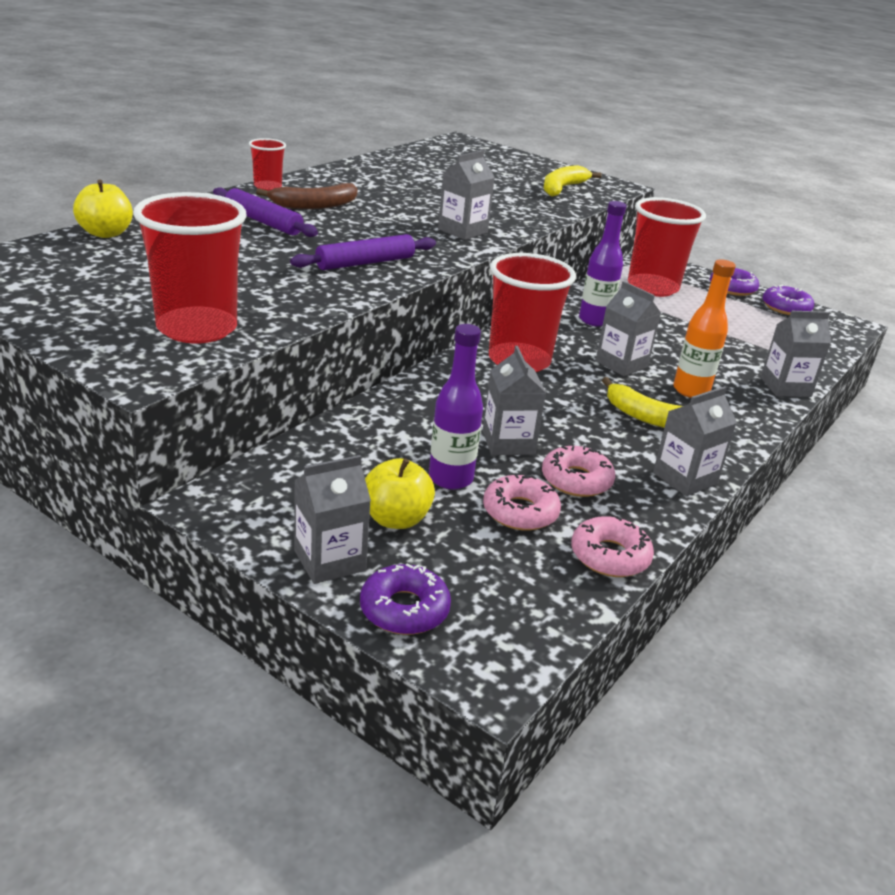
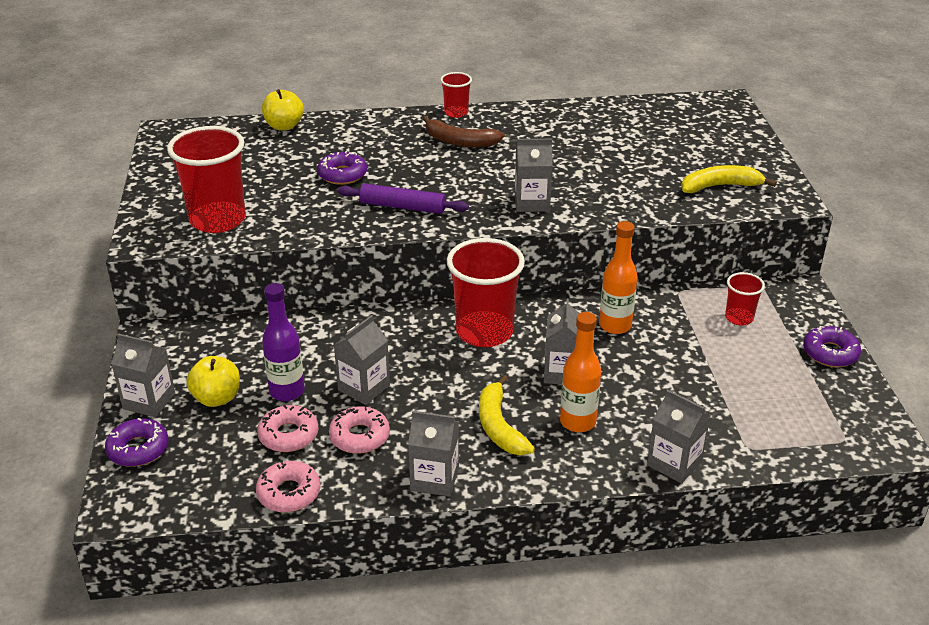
camera: 50 degrees right, 5 degrees up
(263, 222) = (396, 146): purple rolling pin -> none
(594, 320) = (615, 326): purple bottle -> orange bottle
(652, 287) = (739, 318): red cup -> red cup, size x0.50
(786, 307) = (850, 397): purple donut -> purple donut (342, 174)

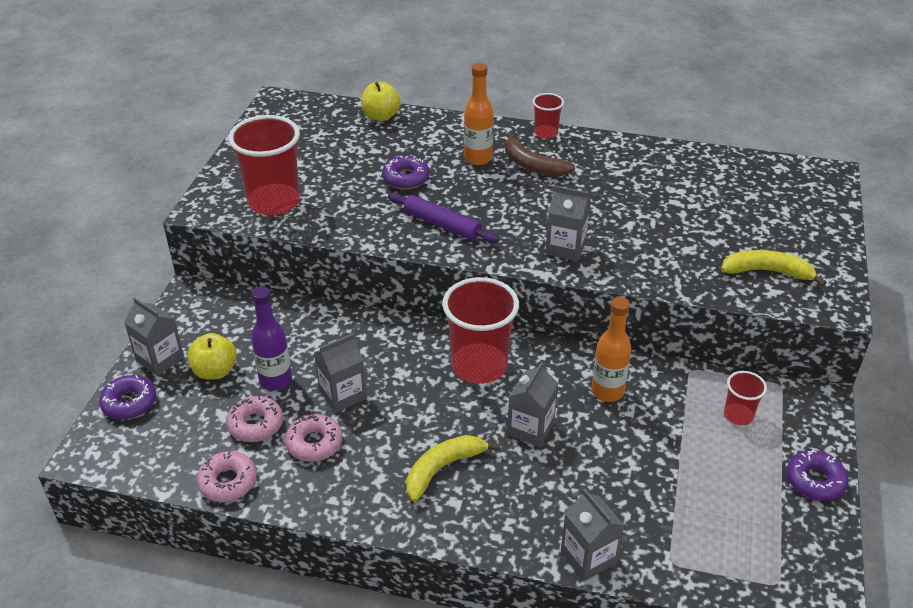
camera: 20 degrees right, 5 degrees up
(434, 479) = (358, 506): grey carton -> none
(499, 426) = (443, 469): yellow banana -> yellow banana turned 45 degrees clockwise
(577, 422) = (518, 485): orange bottle -> orange bottle (478, 158)

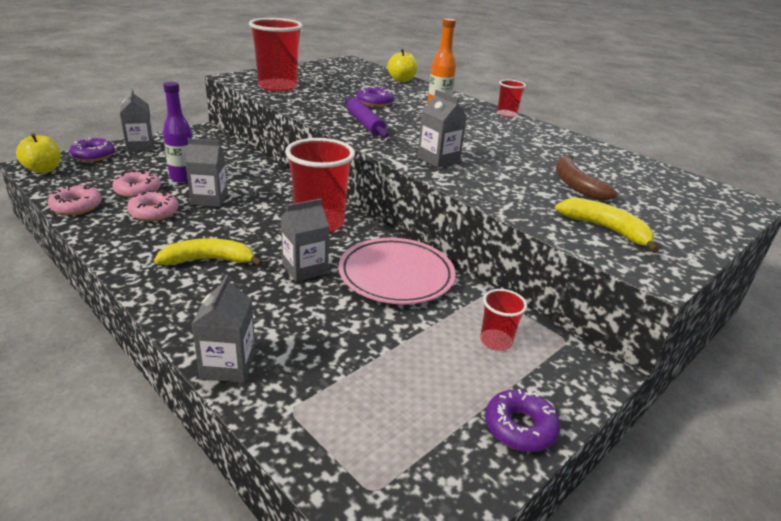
camera: 30 degrees right, 10 degrees down
(215, 371) = (158, 161): yellow apple -> yellow apple (43, 169)
(532, 165) = (474, 122): brown banana -> brown banana (576, 185)
(607, 391) = (396, 275): orange bottle -> pink plate

